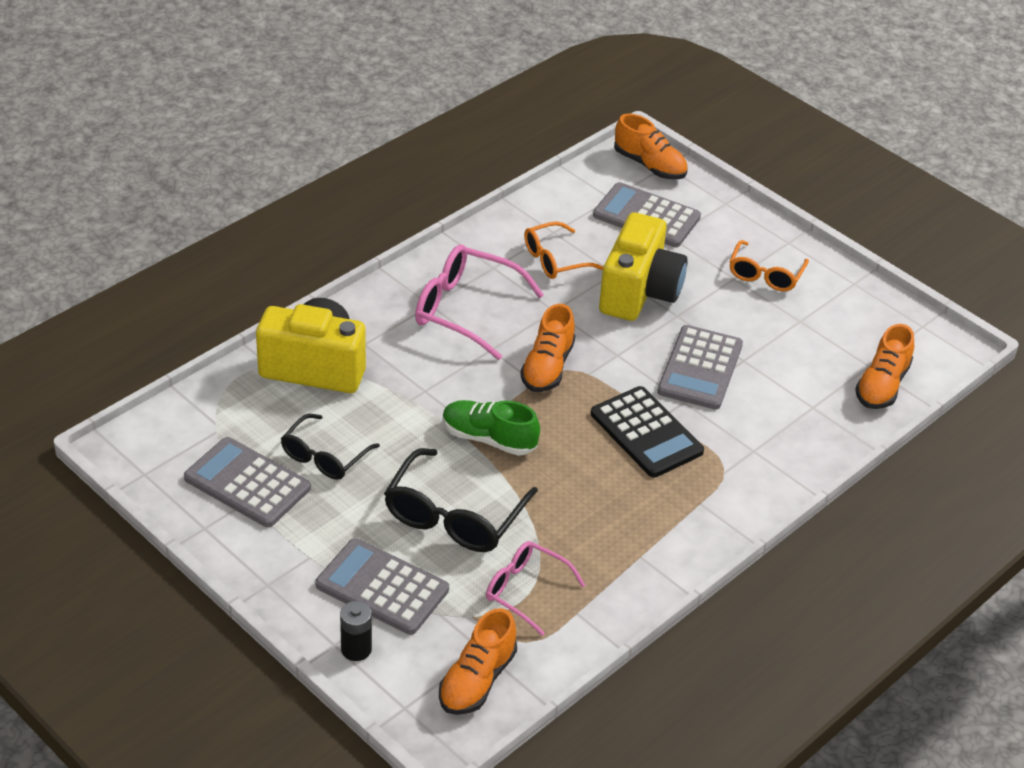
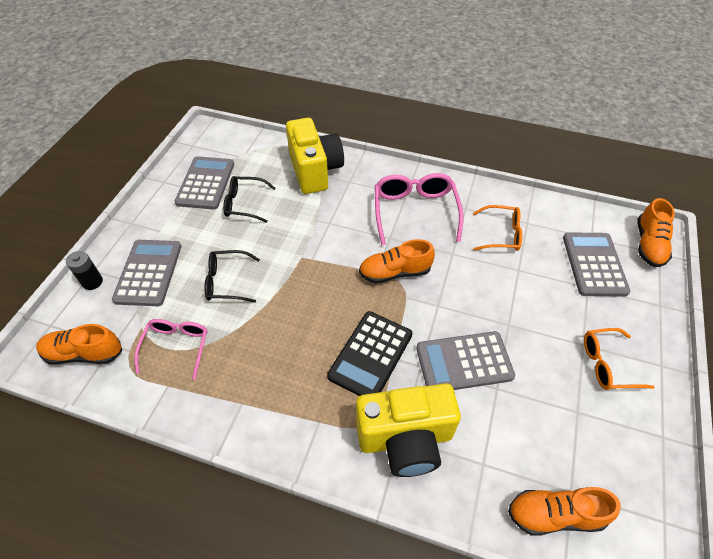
camera: 65 degrees right, 10 degrees up
(454, 516) = (227, 282): black glasses -> black glasses, size x0.64
(488, 439) = (307, 270): green shoe -> none
(555, 260) = (501, 234): orange glasses -> orange glasses turned 150 degrees clockwise
(639, 292) = (512, 292): yellow camera -> yellow camera (405, 439)

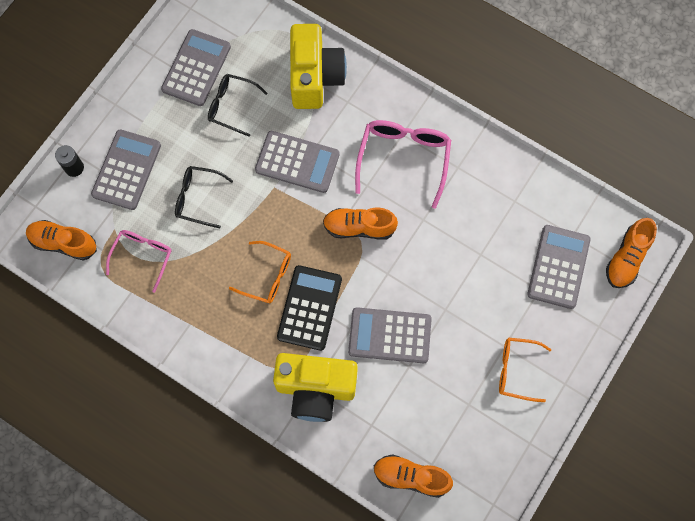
camera: 15 degrees right, 20 degrees up
(318, 233) = (297, 162): none -> grey calculator
(370, 355) = (309, 308): black calculator -> black calculator turned 150 degrees clockwise
(501, 234) = (481, 209): orange glasses -> orange glasses (267, 276)

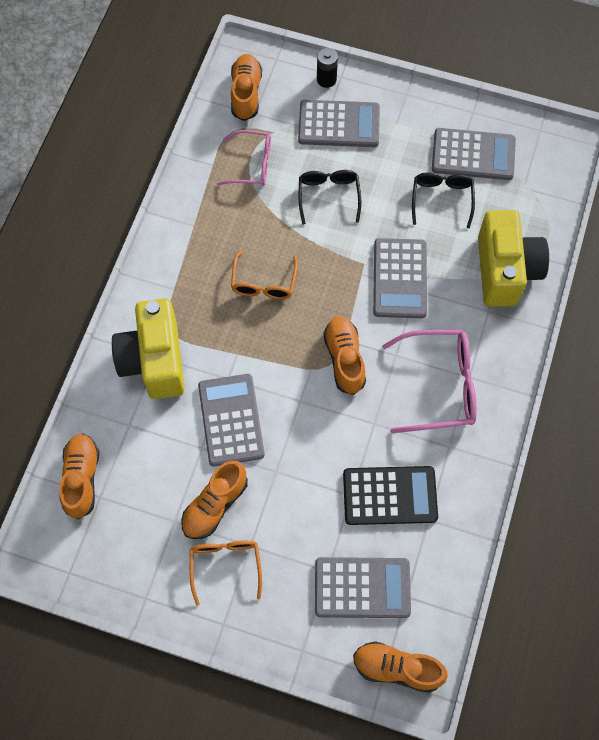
camera: 75 degrees right, 5 degrees down
(309, 308) = (240, 332): black calculator -> black calculator (390, 496)
(315, 77) = (505, 270): yellow camera -> yellow camera turned 75 degrees counterclockwise
(462, 367) = (215, 505): none -> orange shoe

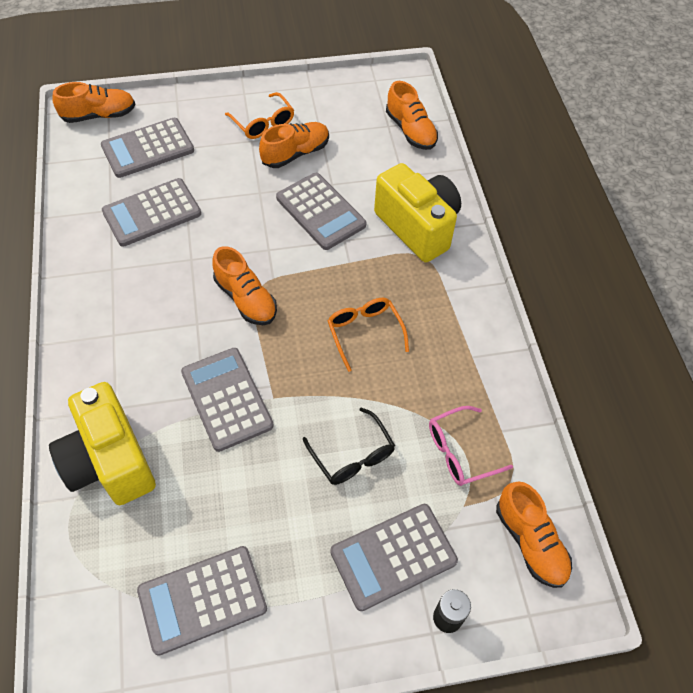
camera: 150 degrees right, 10 degrees down
(215, 505) = (295, 153): orange shoe -> orange shoe turned 45 degrees clockwise
(390, 496) = (152, 213): black calculator -> grey calculator
(439, 386) = (141, 314): pink glasses -> none
(442, 199) = (218, 515): black glasses -> none

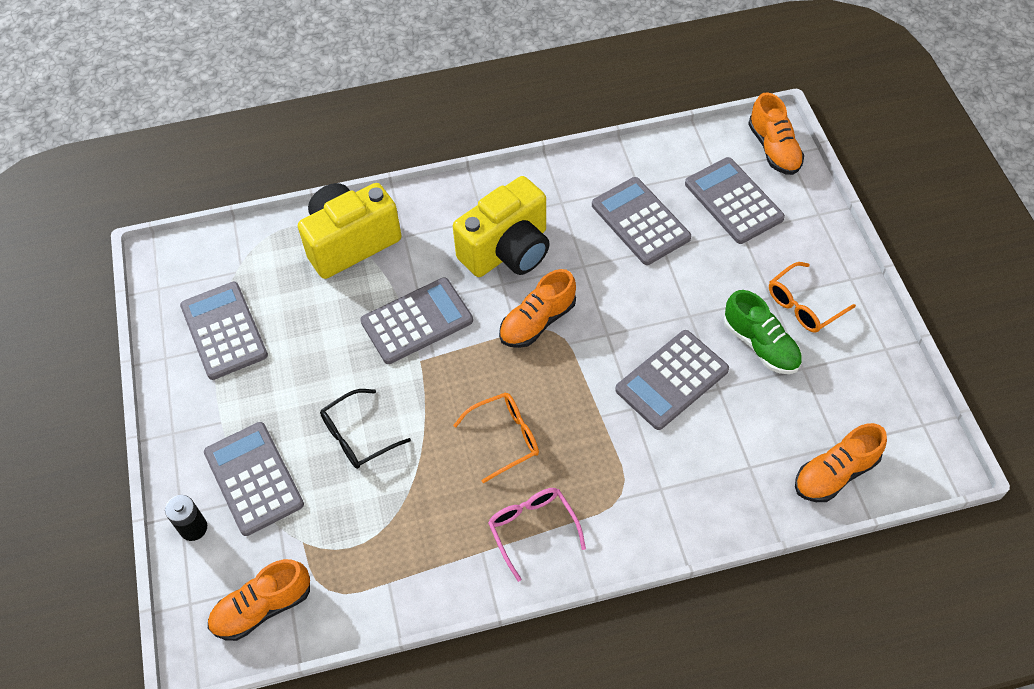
camera: 90 degrees right, 0 degrees up
(295, 153) = (760, 345): orange shoe -> green shoe
(418, 227) = (666, 487): yellow camera -> yellow camera (507, 250)
(460, 452) = (363, 539): pink glasses -> pink glasses (532, 529)

